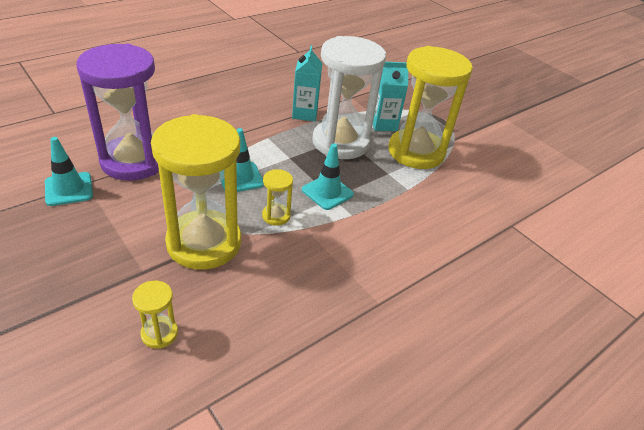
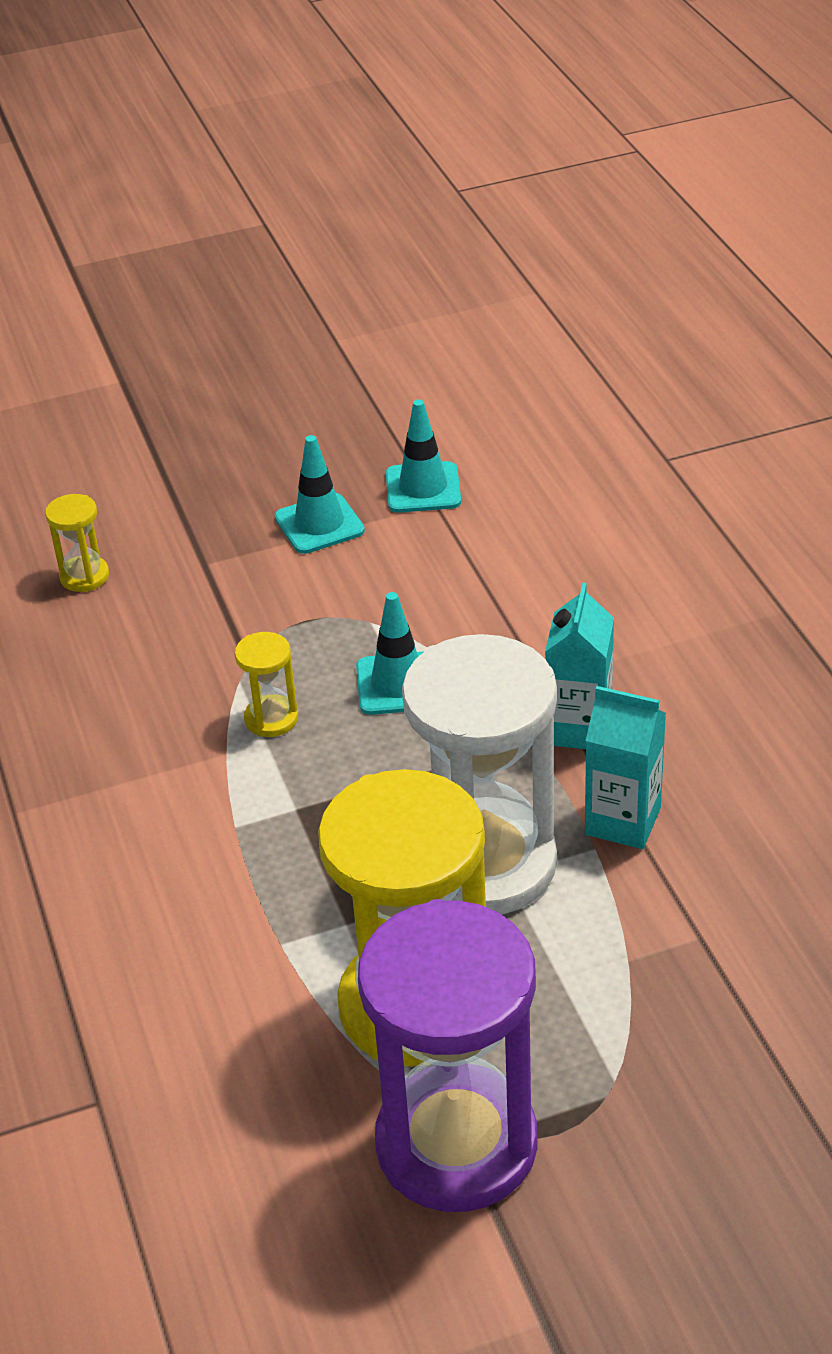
camera: 115 degrees right, 0 degrees up
(134, 161) = (485, 554): purple hourglass -> purple hourglass (456, 1144)
(204, 243) = (238, 626): yellow hourglass -> none
(327, 192) = (314, 804): turquoise traffic cone -> turquoise traffic cone (319, 524)
(383, 124) = (552, 973): turquoise carton -> turquoise carton (578, 728)

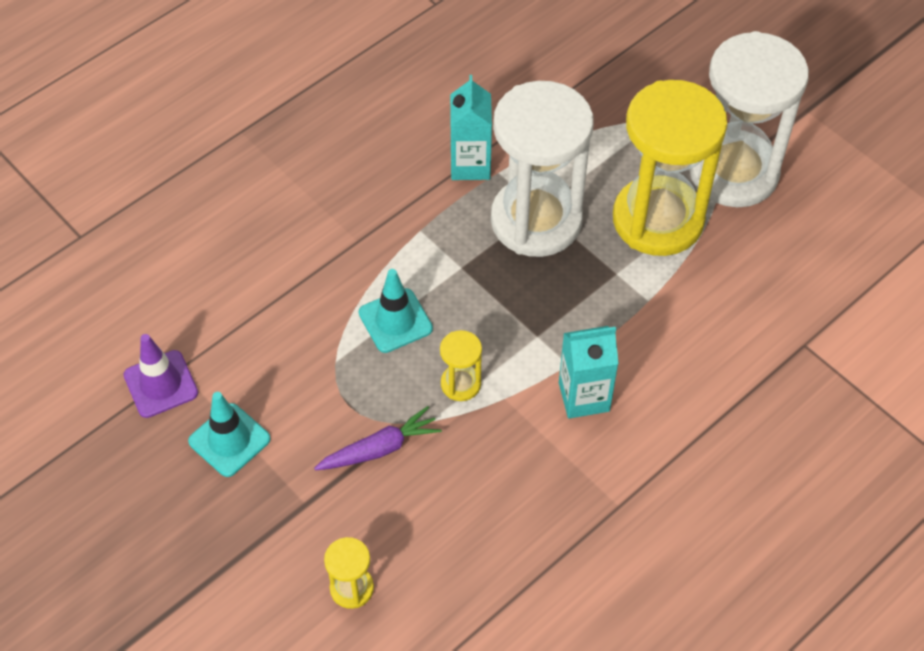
camera: 115 degrees left, 15 degrees up
(231, 632) = (380, 448): none -> purple carrot
(423, 488) = (161, 384): turquoise traffic cone -> purple traffic cone
(456, 1144) = (733, 173): purple hourglass -> white hourglass
(578, 728) = (398, 208): turquoise carton -> turquoise carton (584, 397)

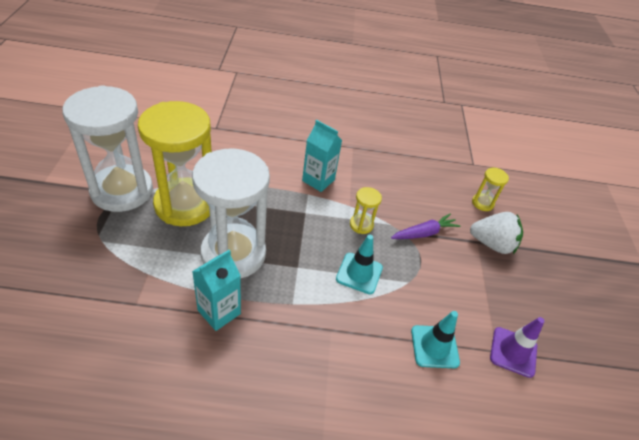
camera: 140 degrees left, 10 degrees down
(229, 440) = (494, 293): turquoise traffic cone -> turquoise traffic cone (434, 346)
(284, 519) = (492, 244): none -> white strawberry
(380, 448) = (424, 233): purple carrot -> purple carrot turned 135 degrees clockwise

